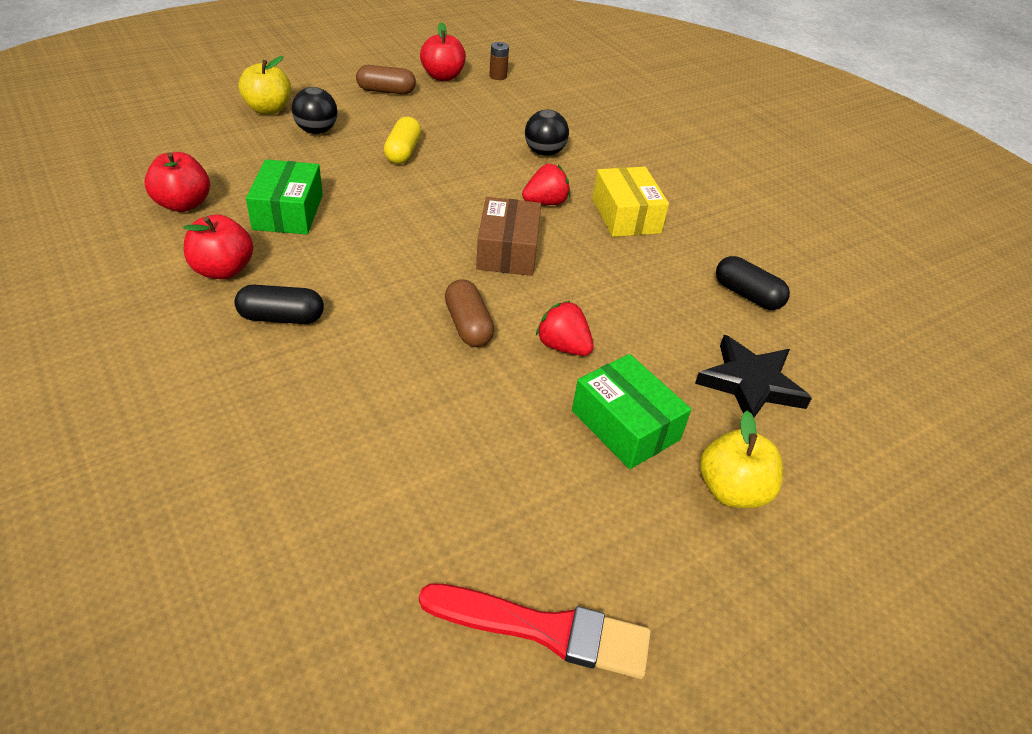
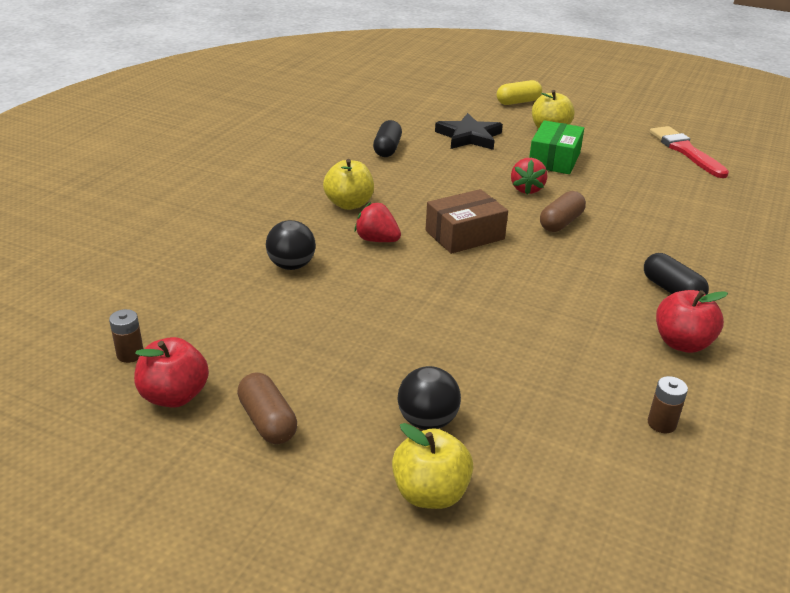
camera: 120 degrees left, 10 degrees down
(183, 204) = (661, 423): red apple -> brown battery
(288, 212) = (575, 355): green box -> none
(403, 152) = (393, 341): yellow capsule -> yellow capsule (518, 102)
(626, 216) = (349, 204): yellow box -> yellow apple

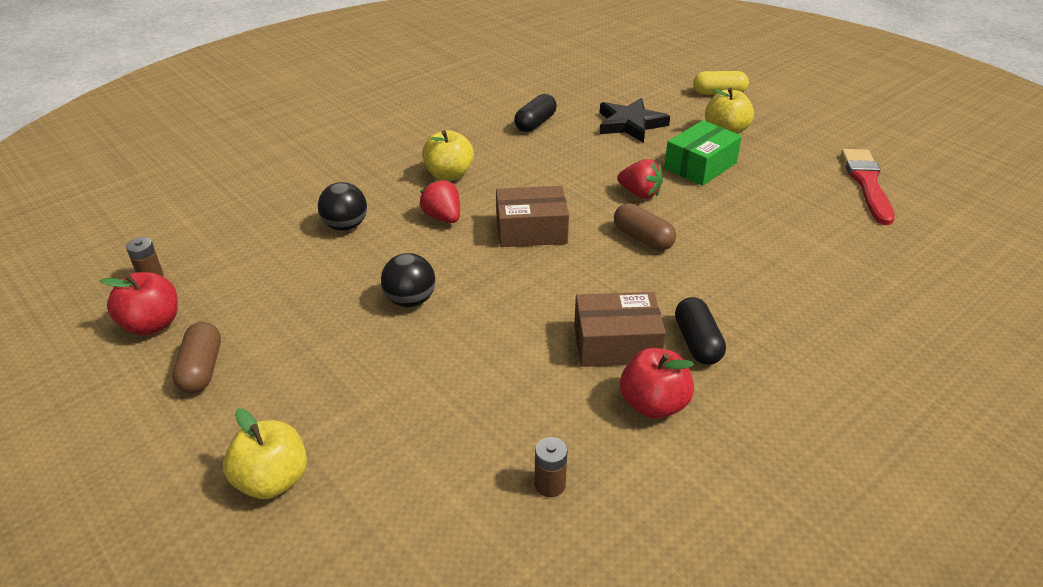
camera: 25 degrees right, 5 degrees up
(427, 421) = (330, 410): black ball -> black ball (410, 300)
(526, 189) = (639, 194): red strawberry -> red strawberry turned 90 degrees counterclockwise
(561, 223) = (643, 238): brown capsule -> brown capsule turned 75 degrees clockwise
(614, 306) = (616, 344): none -> brown box

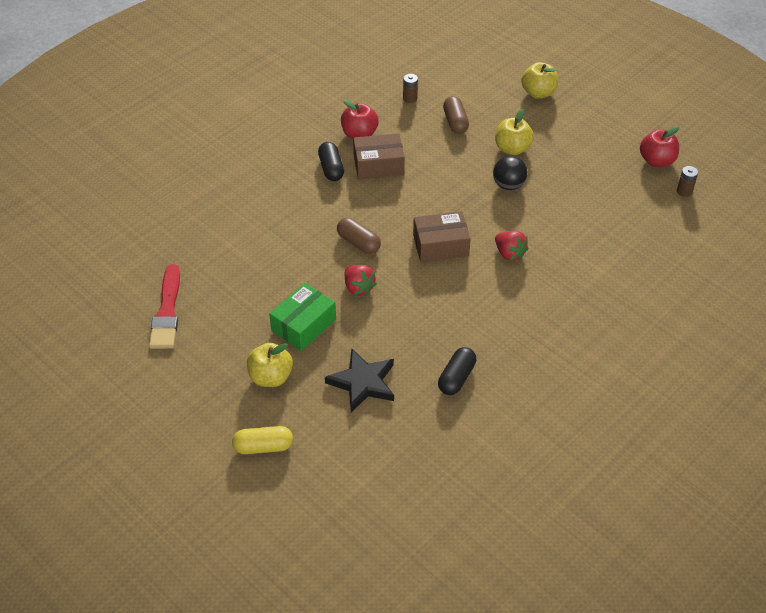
camera: 175 degrees right, 10 degrees up
(201, 369) = (608, 138): brown capsule -> brown capsule (455, 122)
(345, 226) = (578, 241): black ball -> none
(449, 175) = (519, 300): yellow apple -> yellow apple (512, 149)
(639, 194) = (358, 288): red strawberry -> red strawberry turned 150 degrees counterclockwise

